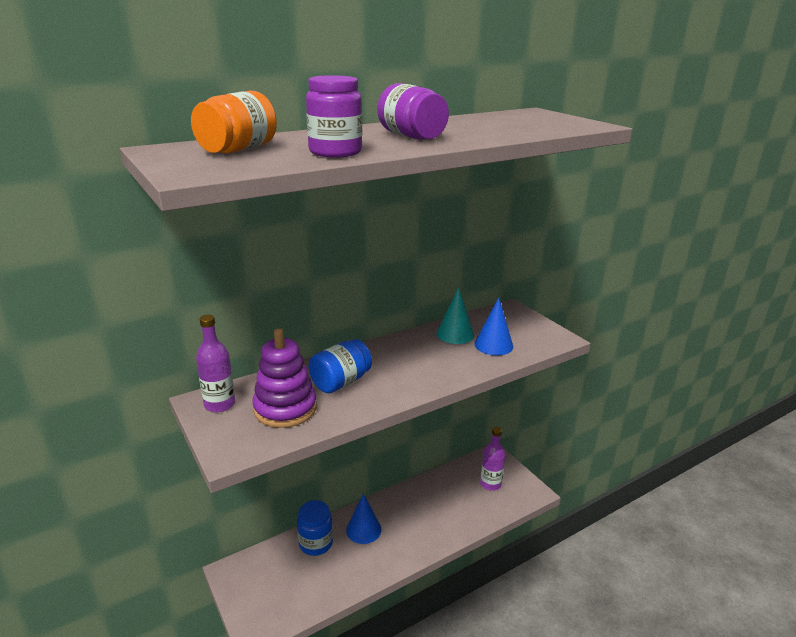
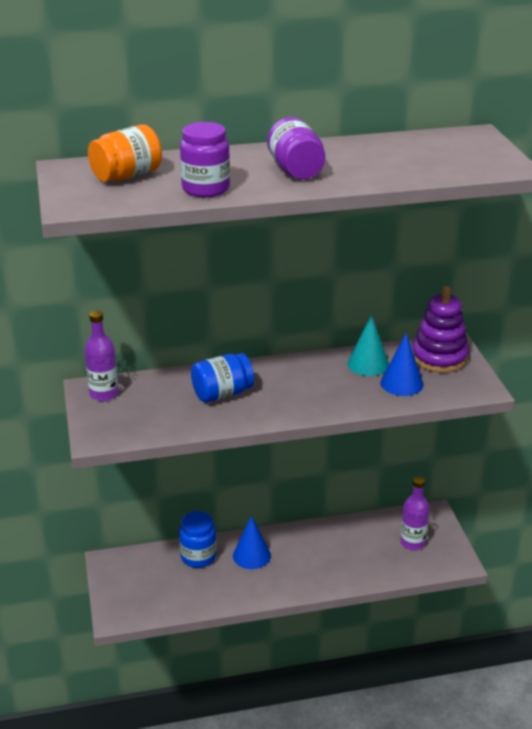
camera: 20 degrees right, 5 degrees up
(285, 409) = (159, 409): purple stacking toy -> purple stacking toy (439, 358)

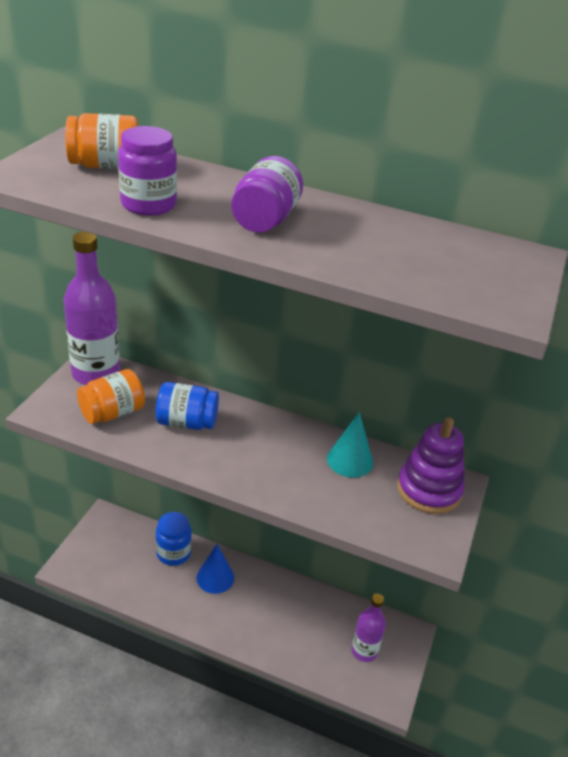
camera: 30 degrees right, 5 degrees up
(104, 394) = (96, 373): purple bottle -> purple bottle, size x1.67
(156, 414) = (112, 413): none -> orange jar
(401, 383) = (360, 498): blue cone -> none

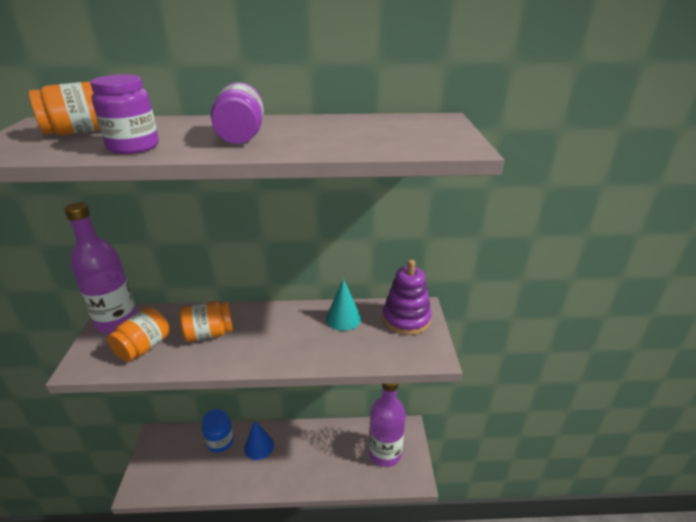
camera: 20 degrees left, 5 degrees down
(187, 422) = (209, 333): blue jar -> orange jar
(364, 651) = (385, 453): purple bottle -> purple bottle, size x1.67

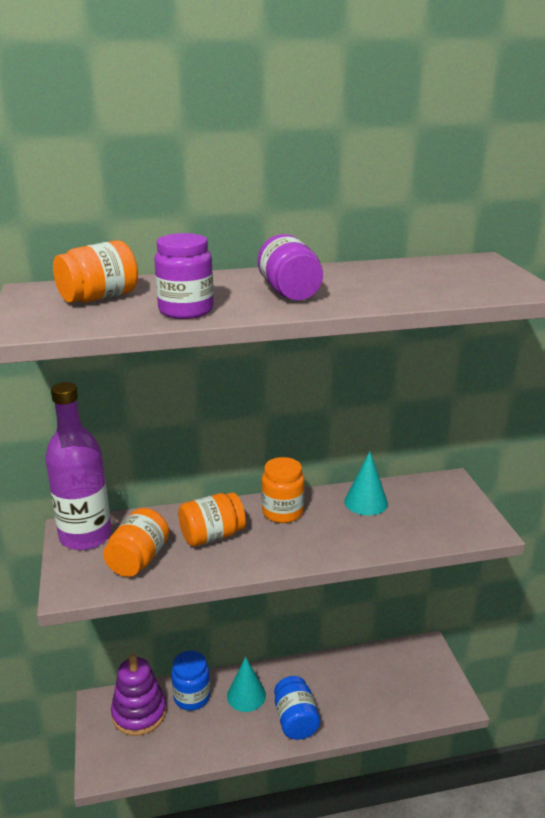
camera: 10 degrees left, 5 degrees down
(259, 446) = (246, 695): blue cone -> turquoise cone
(273, 319) = (282, 512): none -> orange jar
(288, 472) = (295, 720): none -> blue jar
(385, 453) = (410, 680): purple bottle -> none
(406, 319) = (439, 495): purple stacking toy -> purple stacking toy (139, 713)

